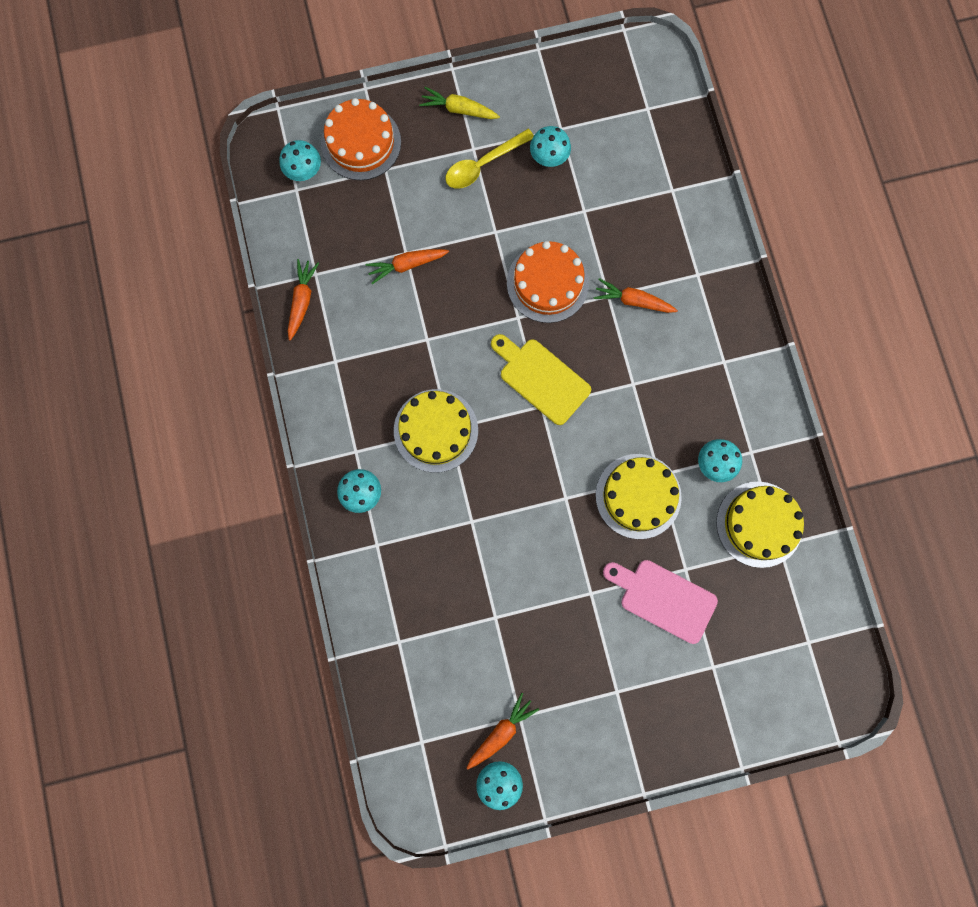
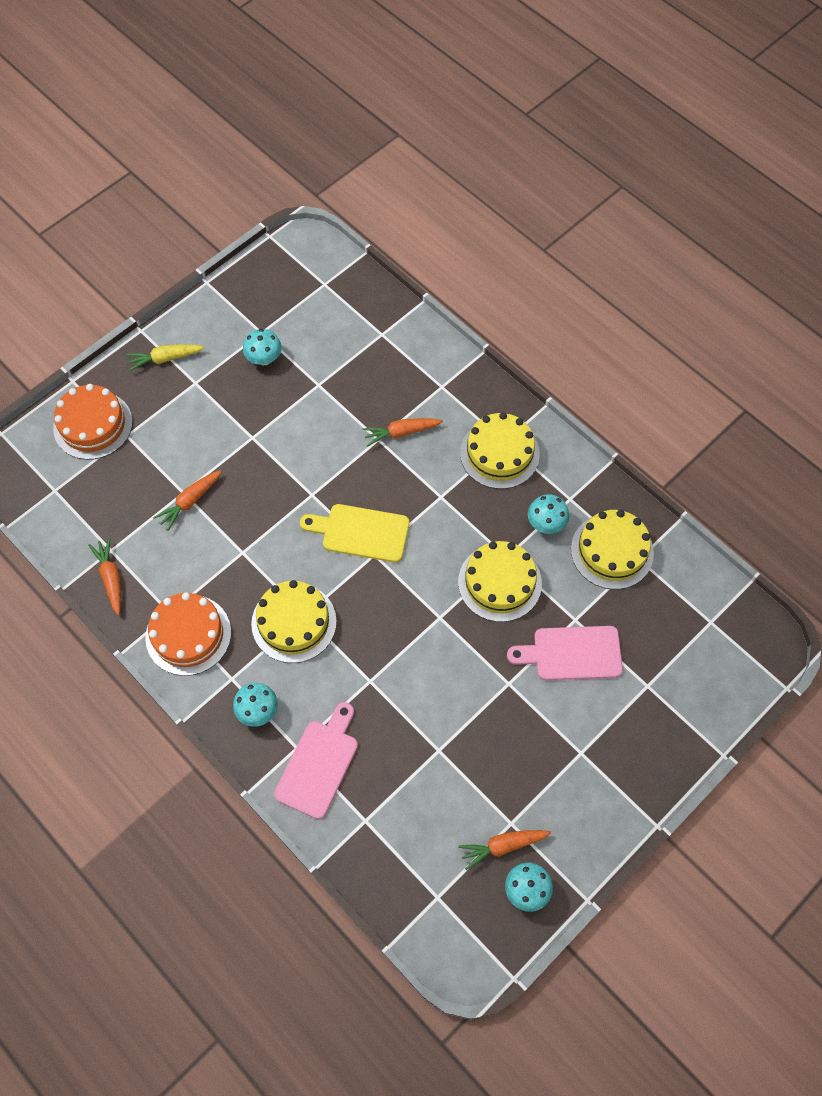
camera: 30 degrees left, 15 degrees down
(304, 171) = (53, 472): turquoise mushroom -> none
(387, 570) = (319, 764): none -> pink cutting board
(483, 164) = (211, 391): yellow spoon -> none
(501, 732) = (503, 846): orange carrot -> orange carrot turned 120 degrees counterclockwise
(547, 283) = (321, 455): orange cake -> orange cake (188, 635)
(712, 371) = (499, 453): none -> yellow cake

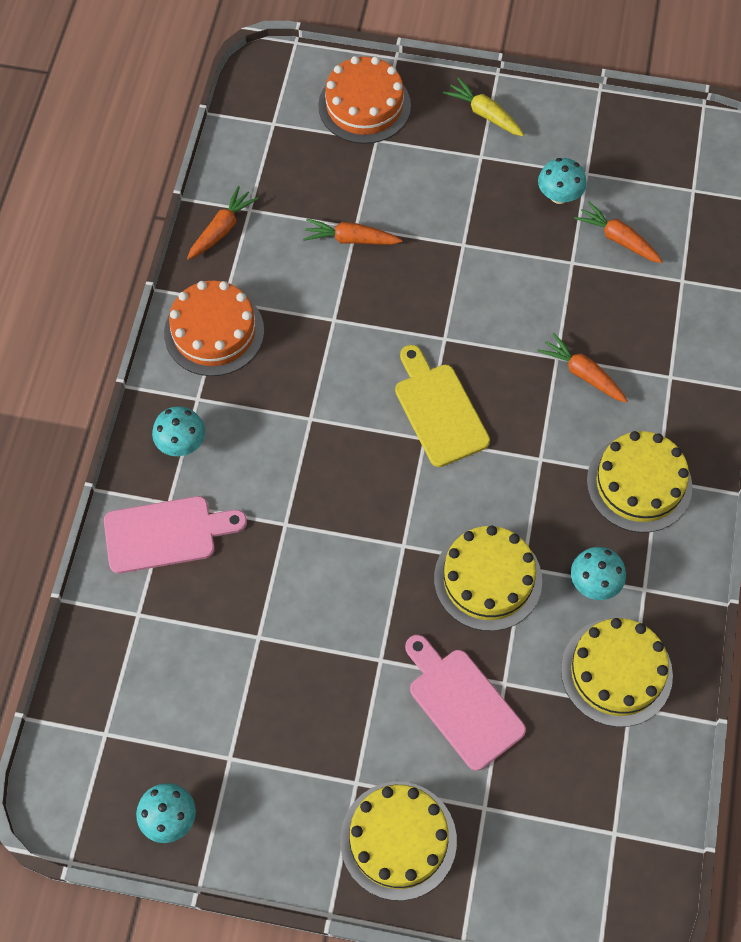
camera: 55 degrees right, 0 degrees up
(294, 622) = (295, 414): yellow cake -> yellow cake (398, 840)
(503, 846) = (200, 765): orange carrot -> orange carrot (618, 239)

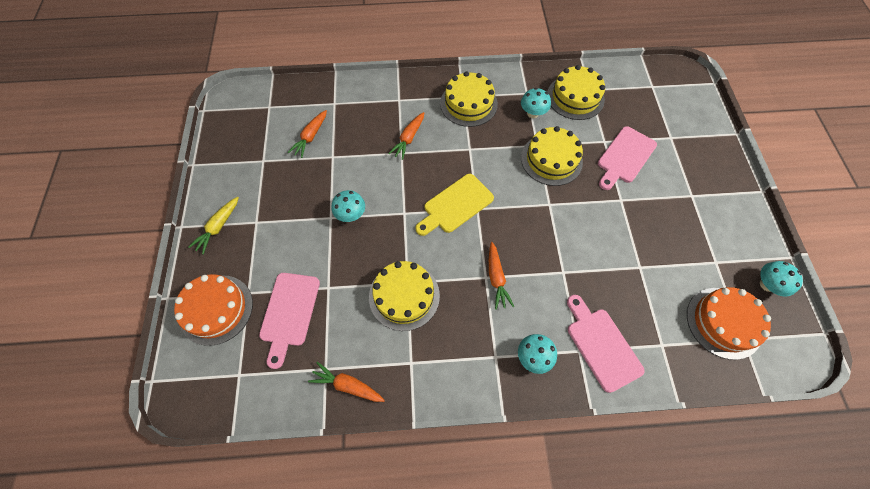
camera: 105 degrees left, 0 degrees up
(214, 332) = (438, 362): orange cake -> orange cake (723, 322)
(334, 180) = (289, 313): none -> pink cutting board
(351, 239) = (339, 288): orange carrot -> orange carrot (496, 278)
(398, 840) = (708, 170): yellow cake -> yellow cake (404, 296)
(559, 195) = (283, 172): turquoise mushroom -> turquoise mushroom (351, 214)

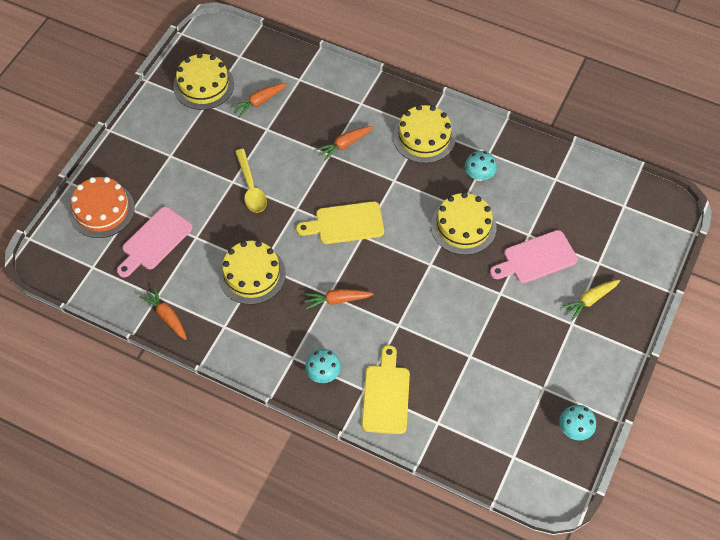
camera: 30 degrees right, 5 degrees down
(218, 227) = (138, 145): yellow carrot -> yellow carrot (590, 300)
(351, 214) = (251, 187): turquoise mushroom -> yellow spoon
(496, 278) = (337, 300): orange carrot -> orange carrot turned 60 degrees clockwise
(575, 97) = (534, 179): yellow cake -> yellow cake (203, 85)
(601, 345) = (386, 395): pink cutting board -> yellow cutting board
(723, 322) = (507, 435): orange cake -> none

